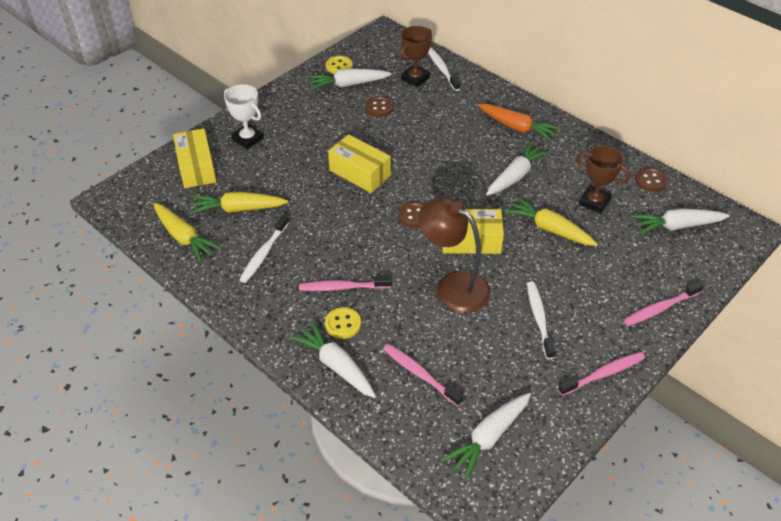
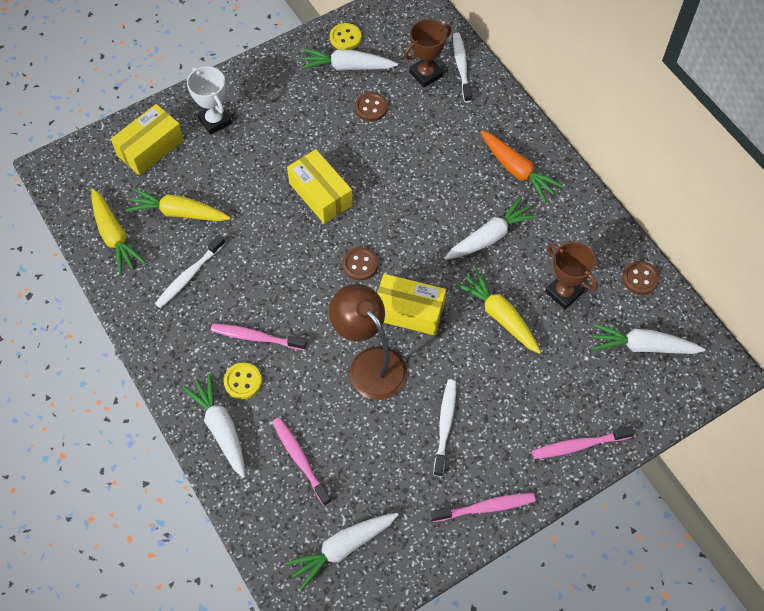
camera: 15 degrees right, 15 degrees up
(196, 168) = (150, 148): yellow box -> yellow box turned 45 degrees clockwise

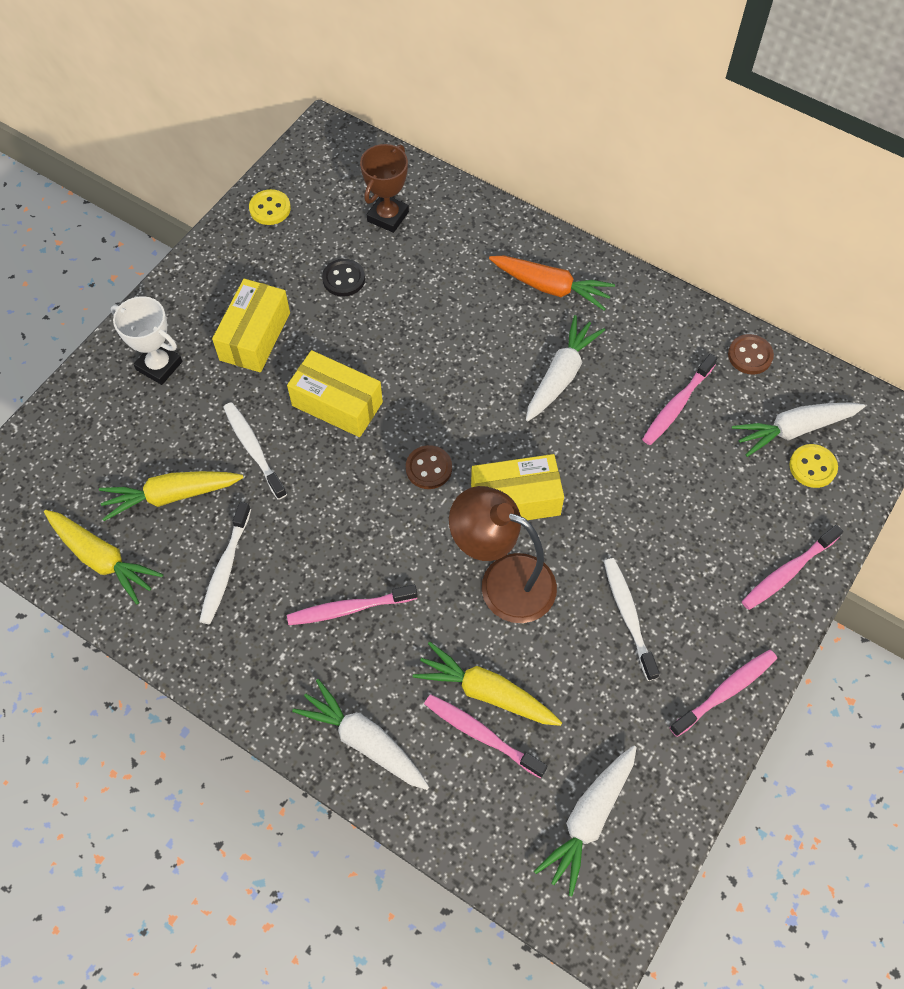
camera: 25 degrees left, 0 degrees up
(150, 148) = (93, 430): yellow box -> yellow box (255, 336)
(243, 381) = (361, 670): yellow button -> yellow button (812, 467)
(346, 67) = (289, 242): white carrot -> none
(371, 108) = (343, 279): brown button -> black button
(461, 67) = (424, 193): white toothbrush -> white toothbrush (253, 449)
(499, 315) = (620, 461): yellow carrot -> yellow carrot (486, 692)
(563, 292) = (677, 405): brown trophy -> pink toothbrush

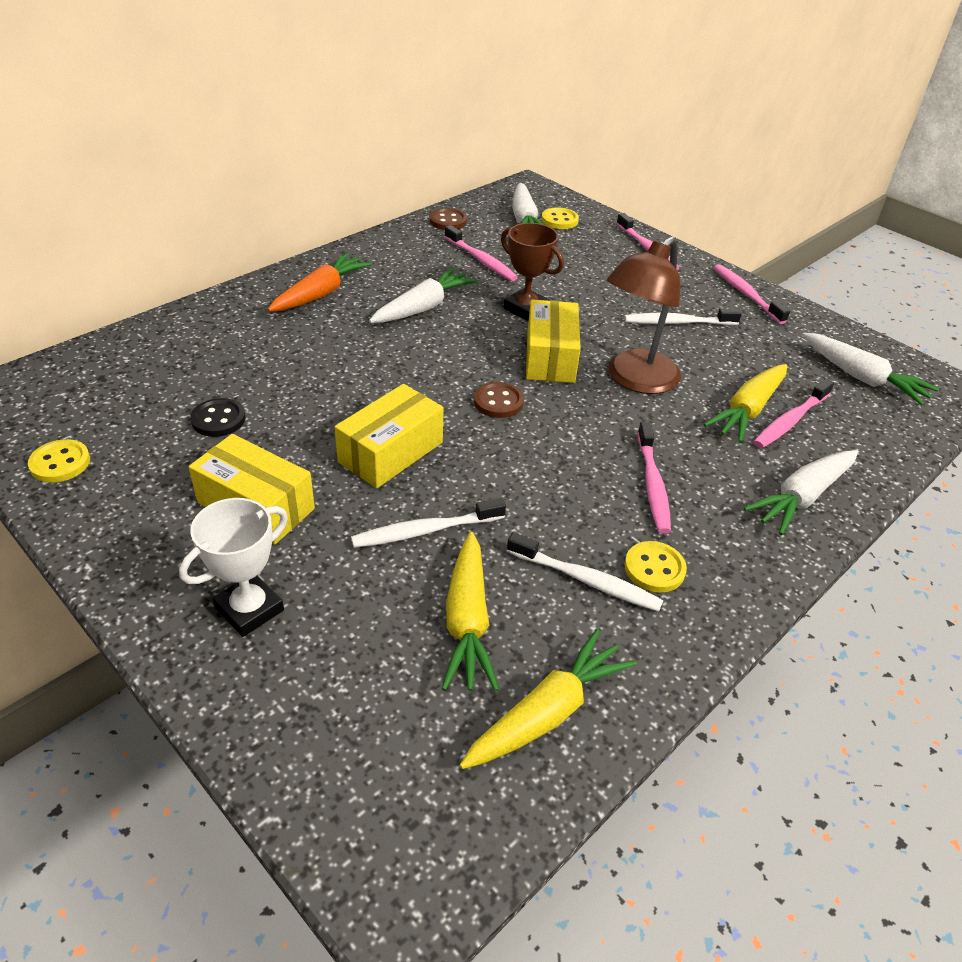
camera: 80 degrees left, 20 degrees down
(247, 617) = (654, 568): none -> yellow button
(388, 216) = (153, 373): brown trophy -> brown trophy (525, 309)
(561, 375) = (423, 307): white carrot -> white carrot turned 90 degrees clockwise

